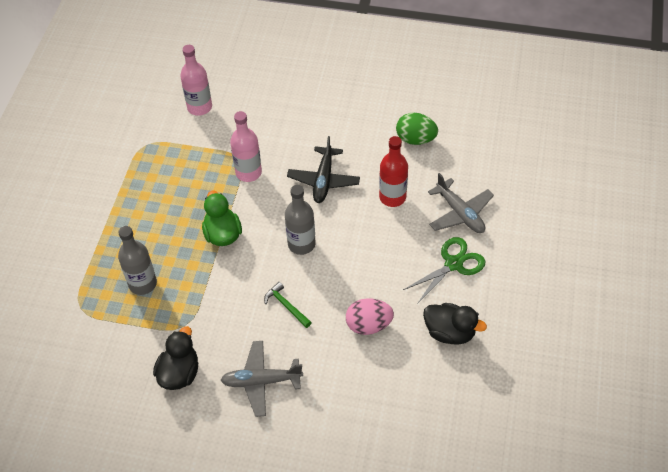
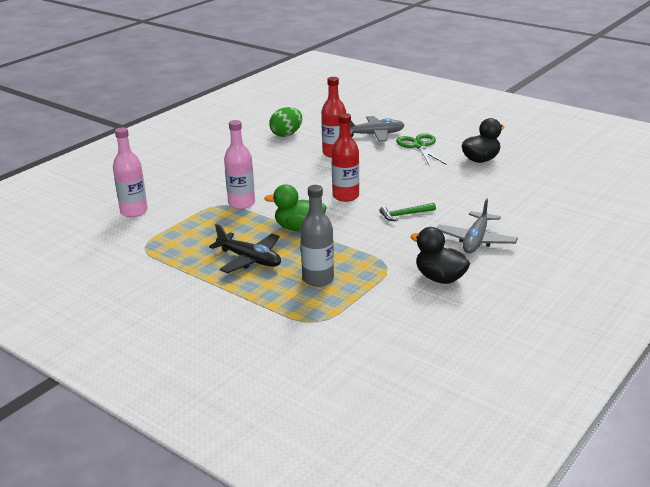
camera: 65 degrees left, 25 degrees down
(301, 244) = (345, 196): grey bottle -> red bottle
(323, 180) = (287, 174): black plane -> black plane (249, 259)
(368, 325) = (451, 186): pink egg -> none

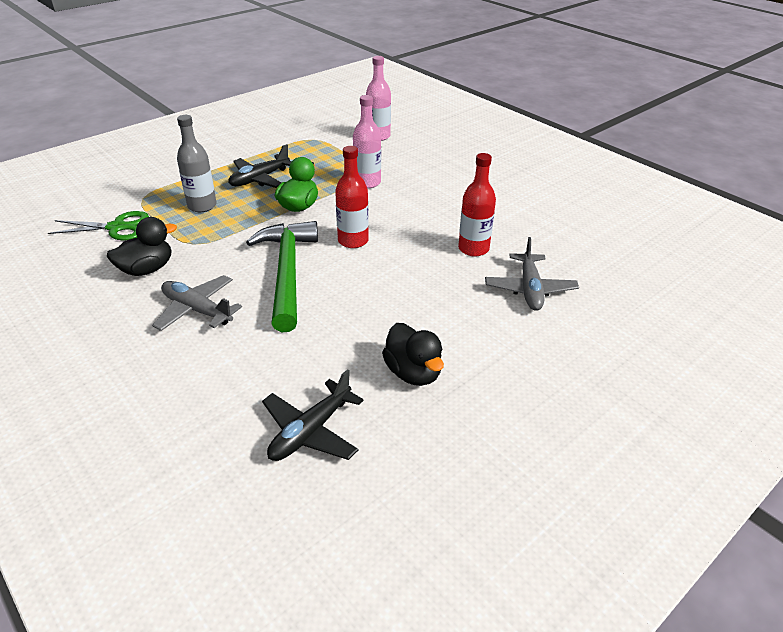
camera: 100 degrees right, 10 degrees up
(286, 134) = (541, 222): green egg -> none
(404, 215) = (287, 272): green hammer -> green hammer, size x2.42
(419, 146) = (479, 322): green scissors -> green scissors (116, 227)
(551, 180) = (311, 431): none -> black plane

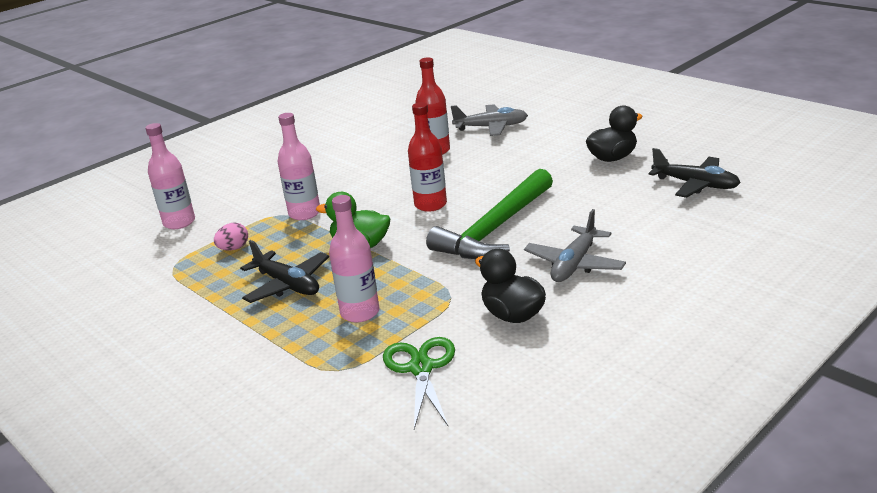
camera: 90 degrees left, 10 degrees down
(202, 206) = (360, 312): grey bottle -> pink bottle
(287, 272) = (494, 229): green hammer -> green hammer turned 45 degrees counterclockwise
(326, 158) = (234, 248): none -> pink egg

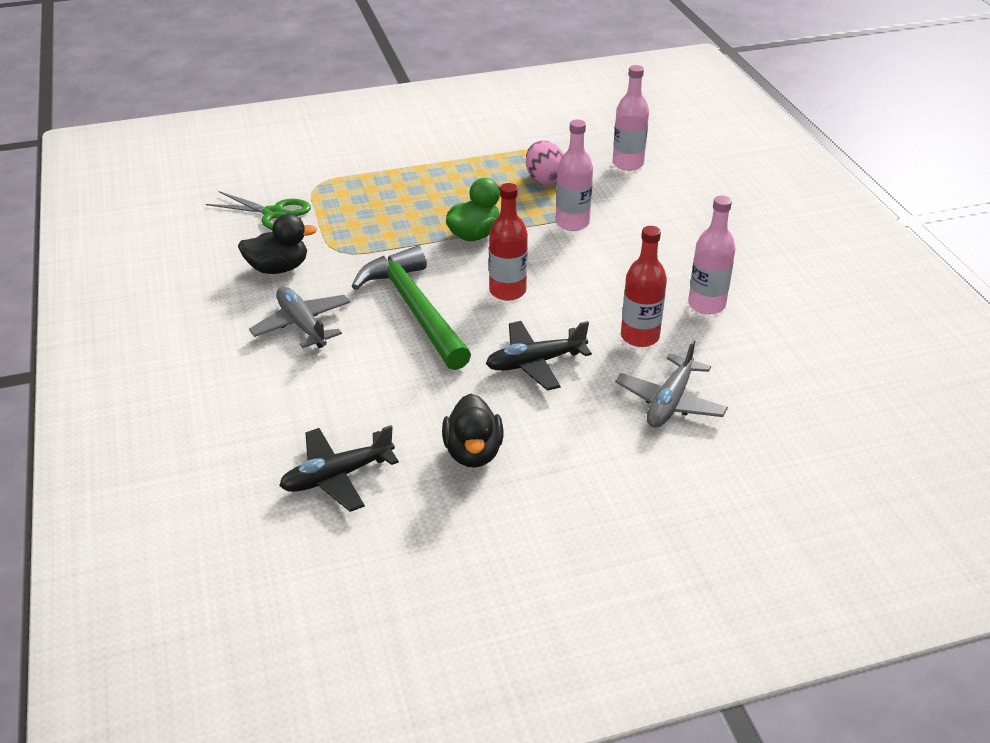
camera: 115 degrees right, 10 degrees up
(234, 248) = (544, 179): pink egg -> pink egg, size x1.55
(287, 285) = (452, 190): black plane -> black plane (535, 362)
(360, 312) = (371, 209): pink bottle -> pink bottle (706, 304)

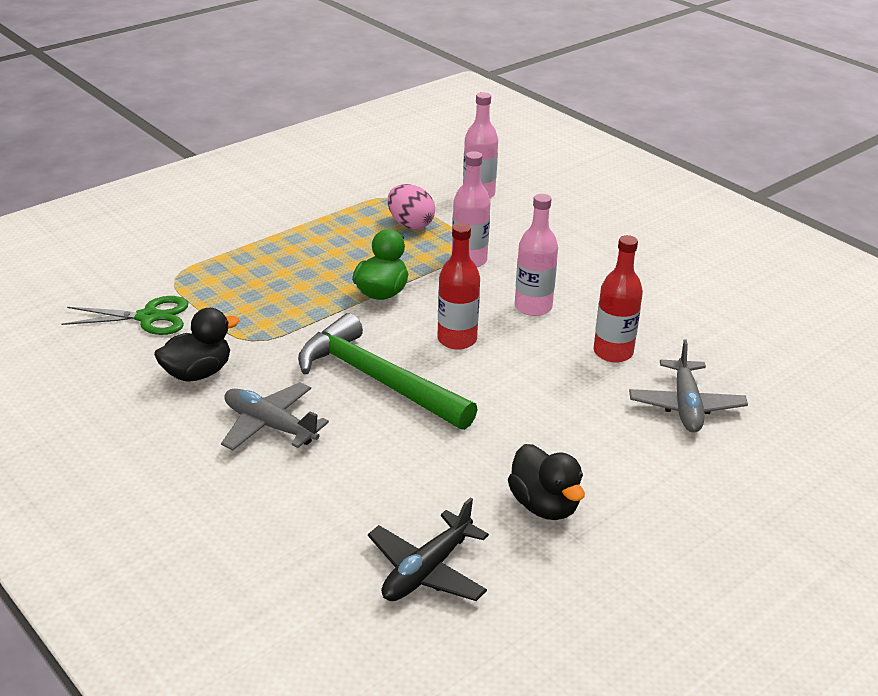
camera: 25 degrees left, 5 degrees down
(535, 362) = (536, 402): black plane -> none
(706, 304) = (648, 308): pink bottle -> pink bottle (533, 307)

